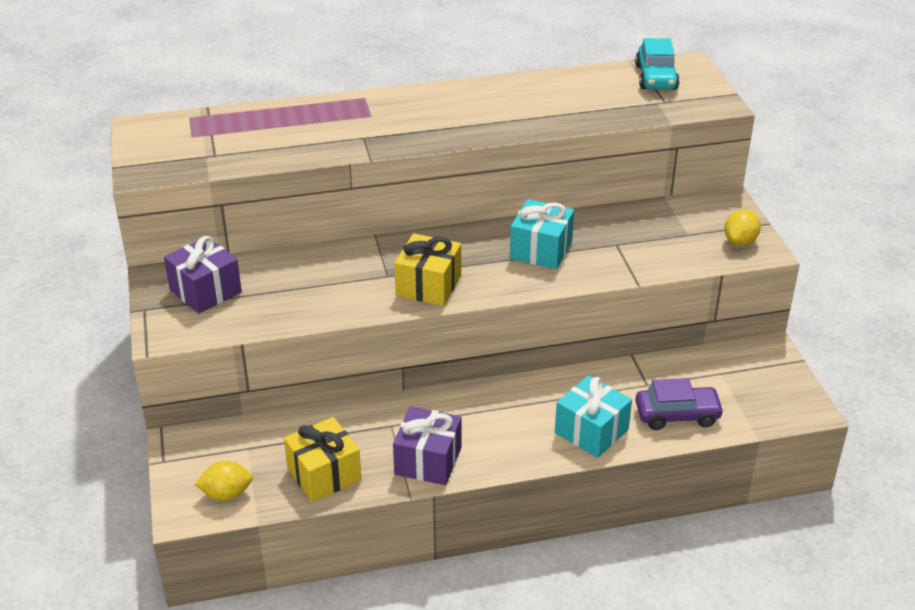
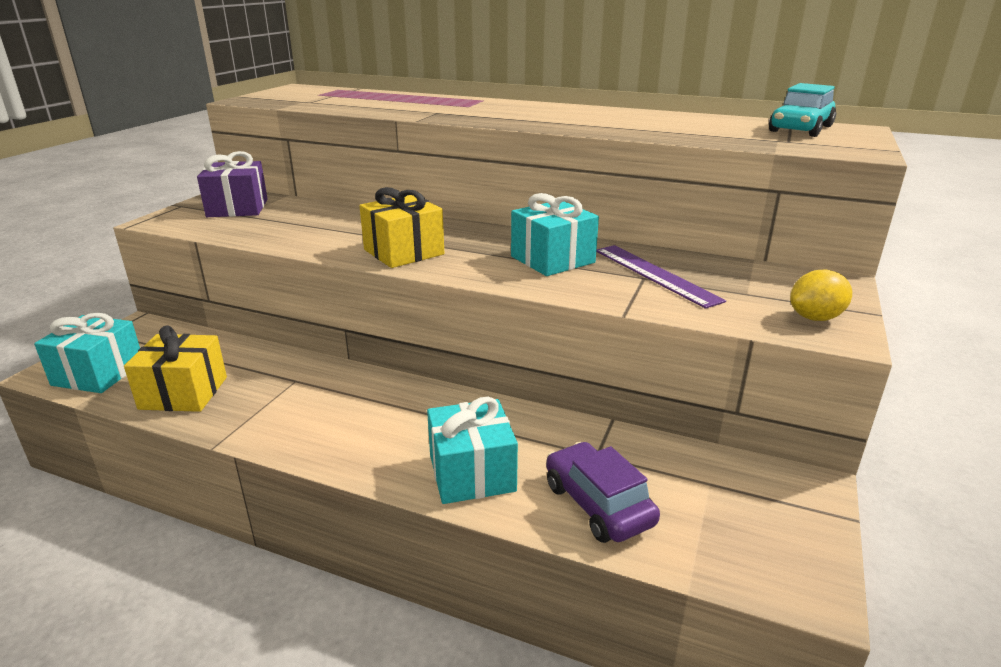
camera: 35 degrees right, 10 degrees down
(226, 494) = (98, 373): yellow lemon -> turquoise gift
(428, 461) = (278, 423): purple gift -> none
(620, 238) = (655, 274): none -> purple ruler
(677, 415) = (598, 504): purple car -> purple car turned 150 degrees counterclockwise

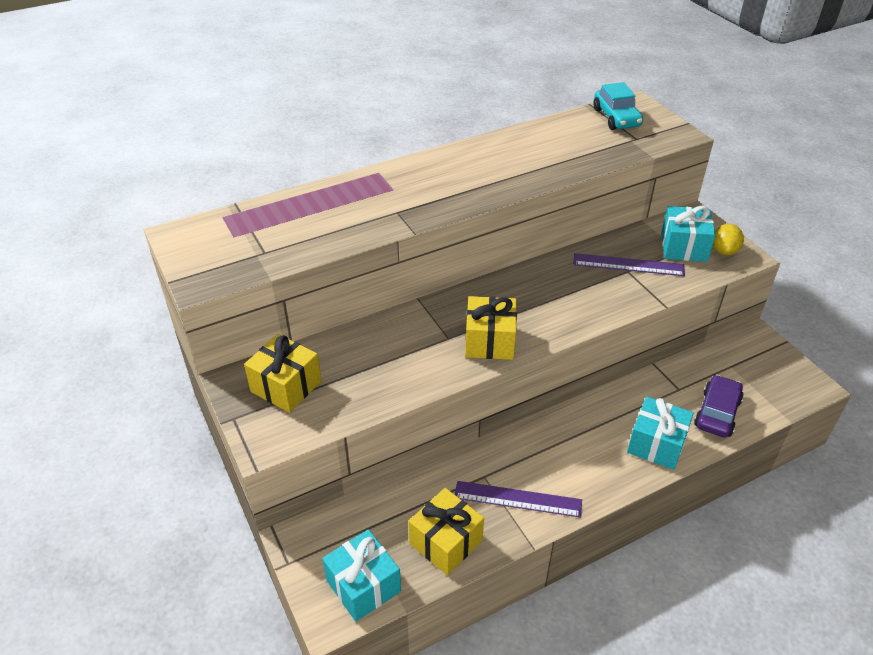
camera: 50 degrees left, 15 degrees up
(237, 208) = (286, 386): purple gift -> yellow gift
(279, 410) = (518, 499): none -> purple ruler
(552, 259) = (569, 288): turquoise gift -> turquoise gift (683, 247)
(598, 504) = (717, 413): purple car -> purple car turned 105 degrees clockwise

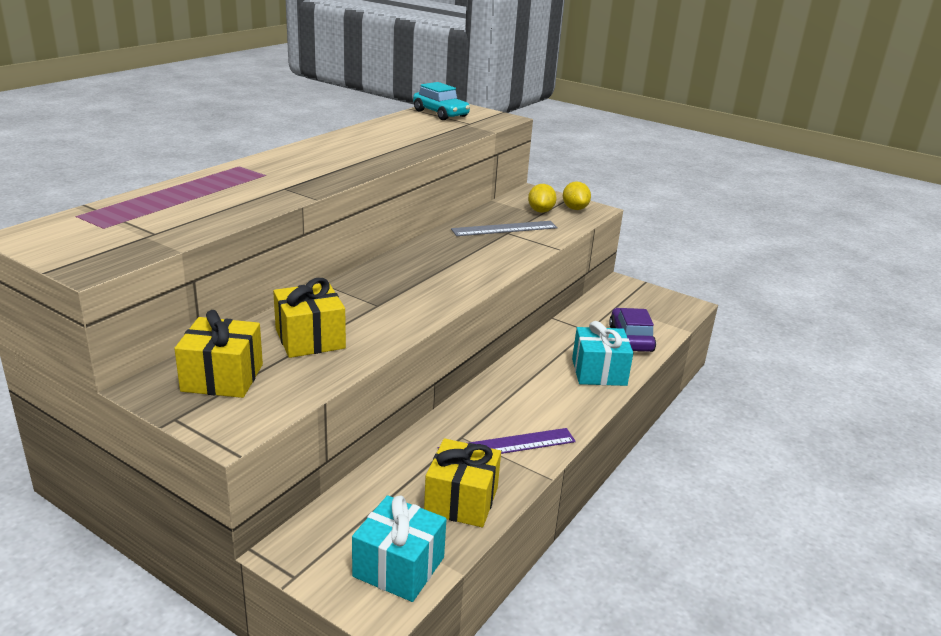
camera: 30 degrees left, 15 degrees down
(490, 341) = (421, 299): yellow gift -> yellow gift (310, 339)
(628, 265) = (504, 229): purple ruler -> grey ruler
(683, 247) = (540, 211): turquoise gift -> yellow lemon

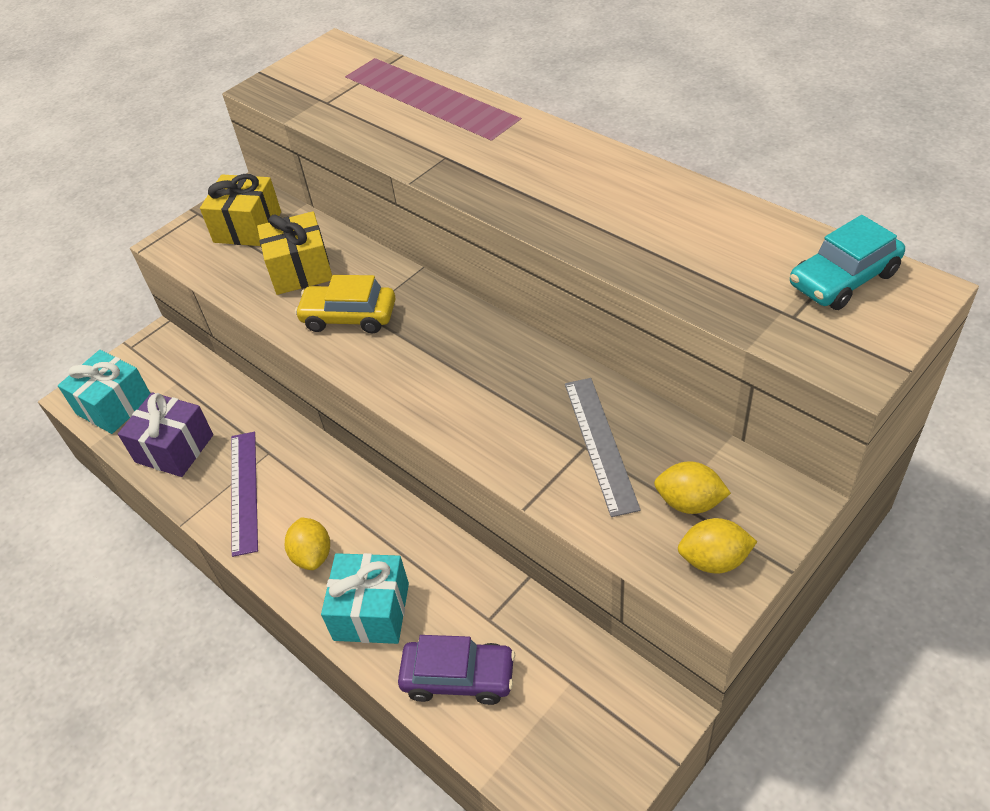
camera: 105 degrees right, 20 degrees up
(382, 311) = (349, 317): none -> yellow car
(461, 500) = (174, 448): yellow gift -> purple gift
(561, 401) = (312, 555): none -> yellow lemon

